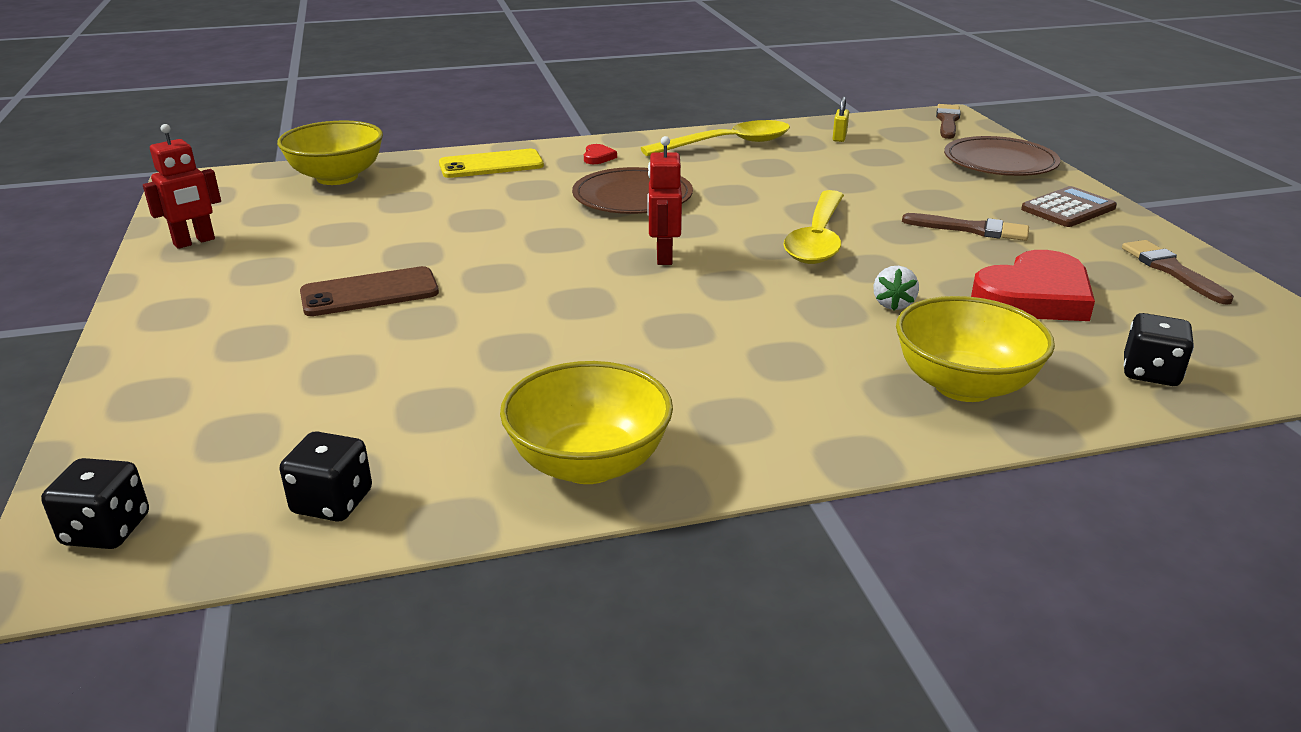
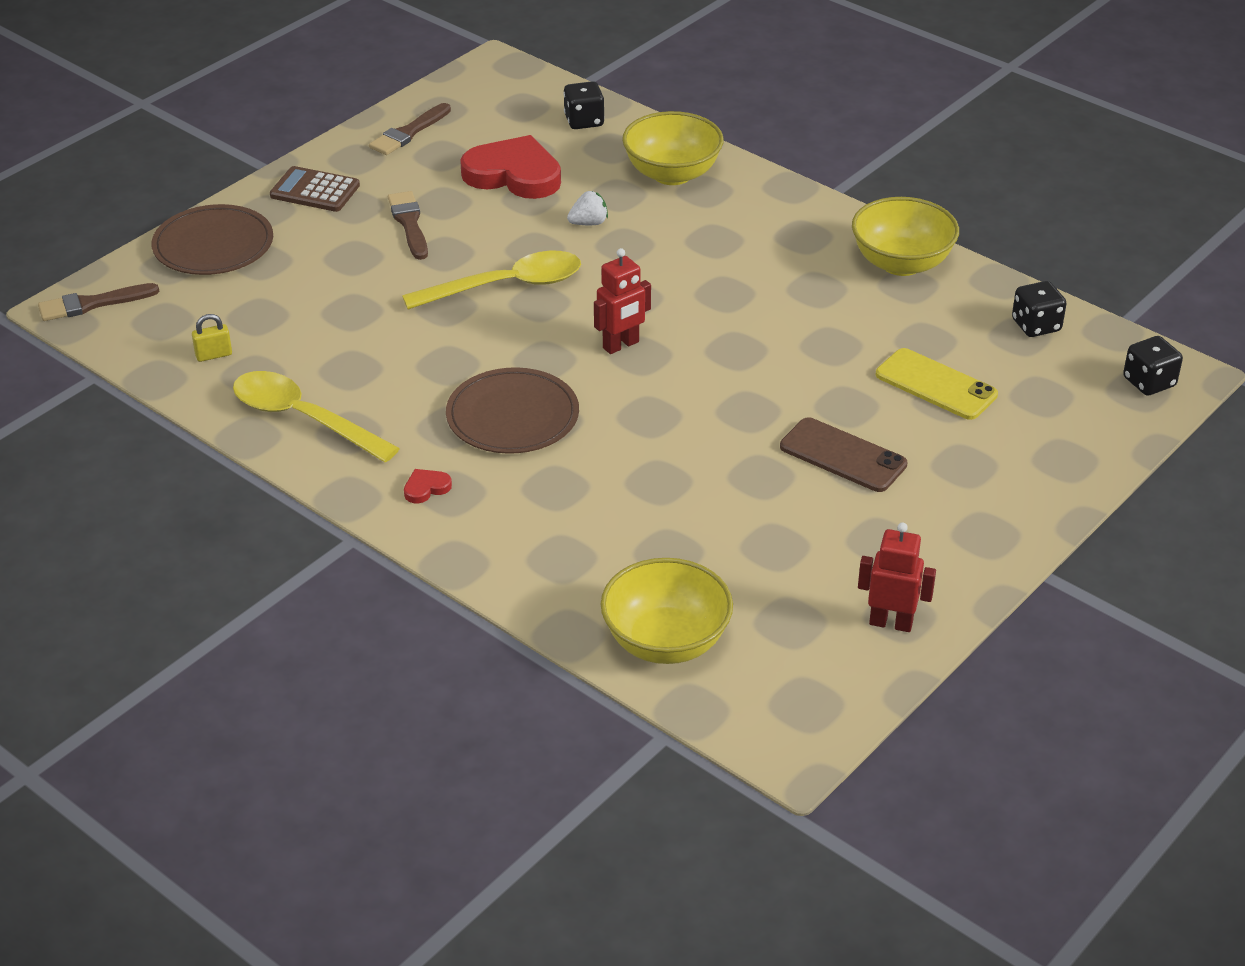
camera: 125 degrees left, 10 degrees up
(491, 165) = (521, 551): yellow phone -> yellow phone (936, 385)

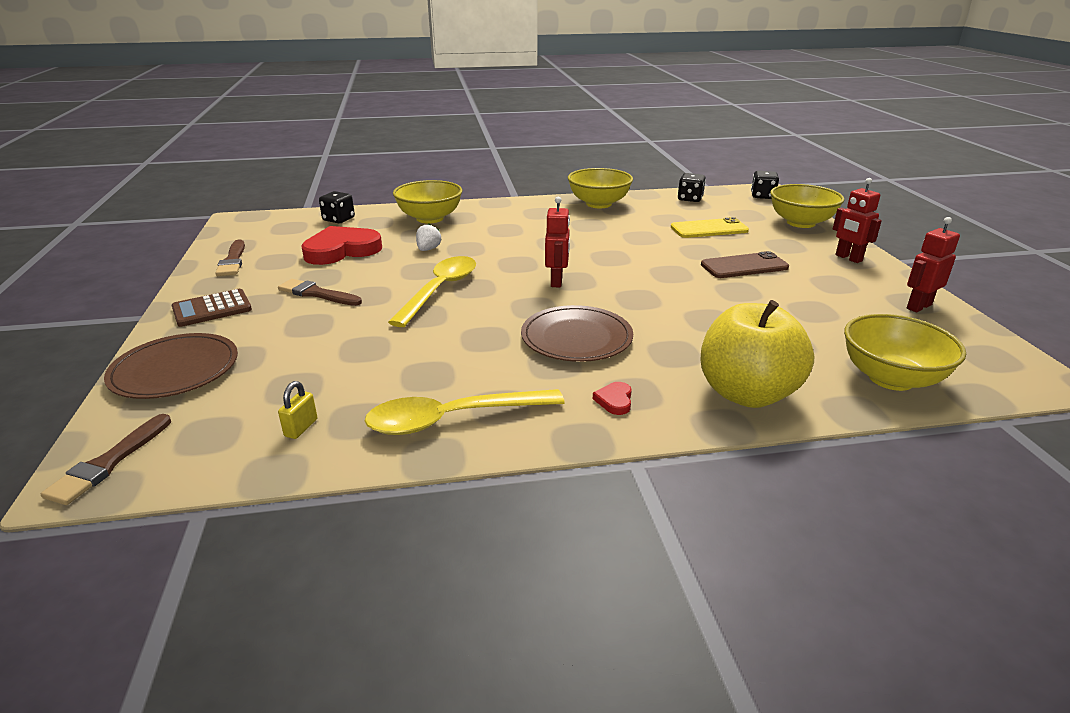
camera: 50 degrees left, 10 degrees down
(526, 559) = (746, 393): none -> yellow apple
(987, 529) = (848, 258): none -> red robot
(1076, 452) = (801, 223): none -> yellow bowl

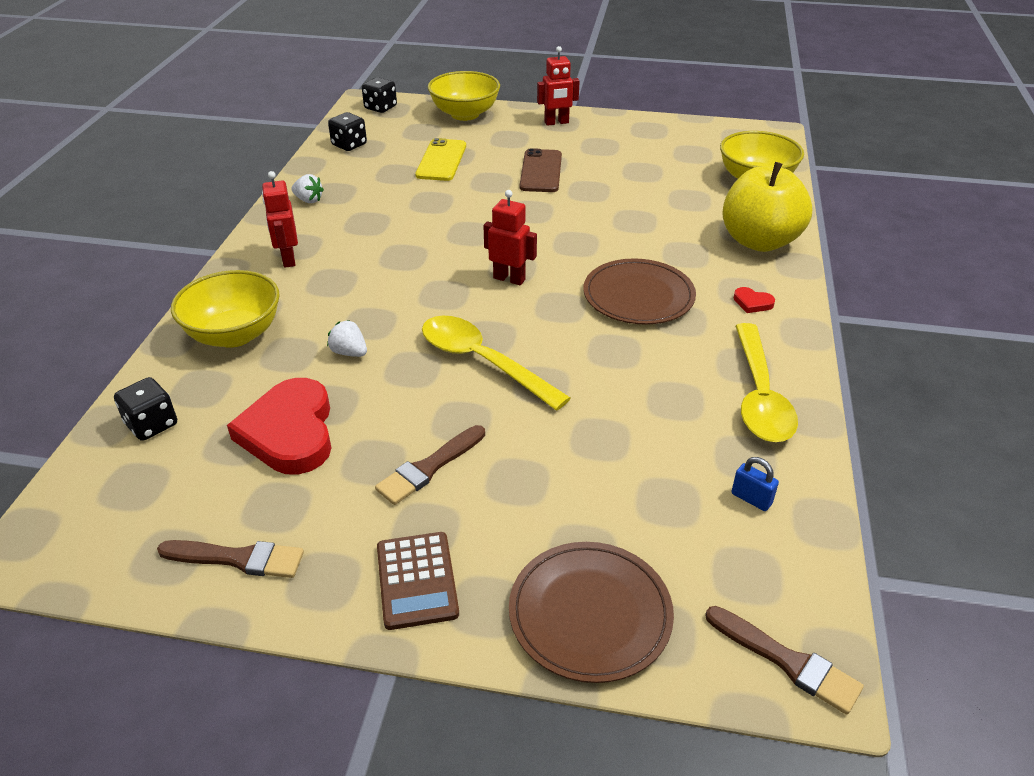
camera: 70 degrees left, 10 degrees up
(301, 428) = (751, 499): yellow padlock -> blue padlock
(599, 204) = (308, 200): yellow bowl -> white strawberry
(918, 306) = (657, 130): red robot -> red robot (288, 259)

